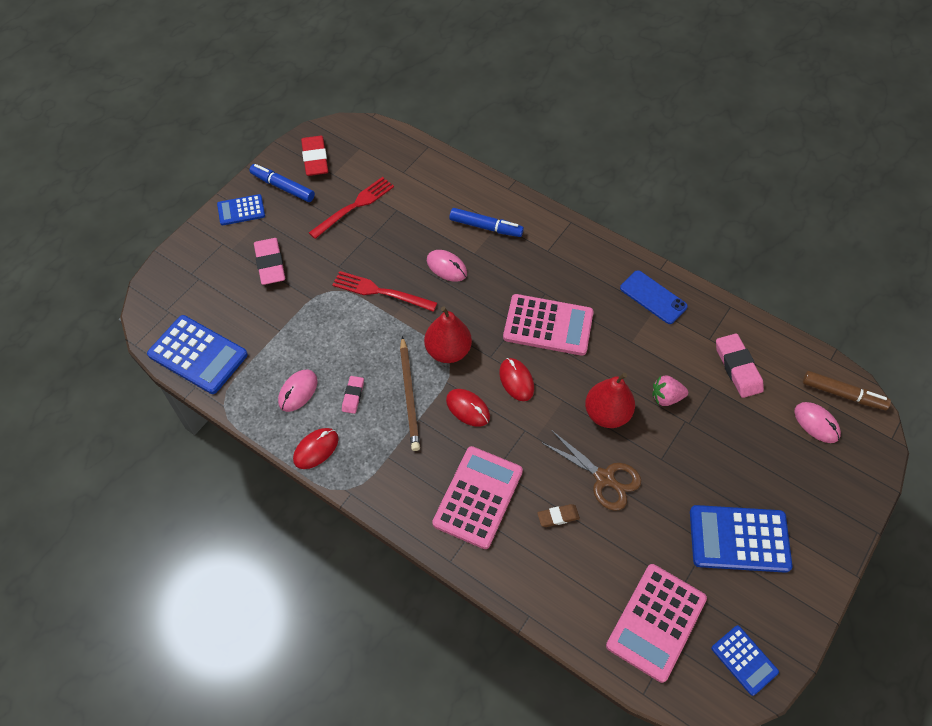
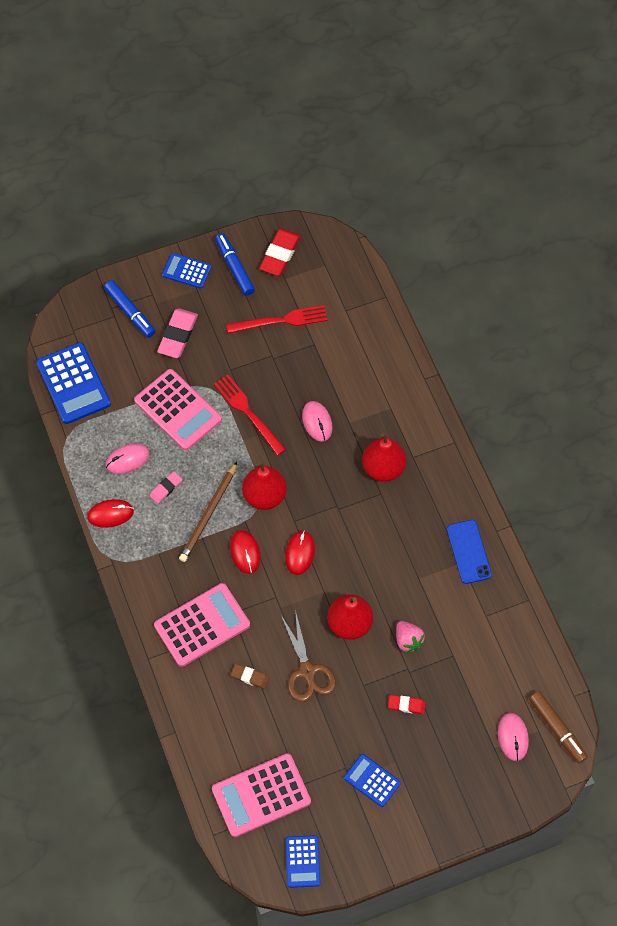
camera: 35 degrees right, 5 degrees up
(485, 227) = (377, 404): blue marker -> blue marker (130, 312)
(530, 272) = (383, 468): none -> red pear
(548, 325) = (361, 523): pink calculator -> pink calculator (178, 410)
(666, 397) = (408, 640): pink strawberry -> pink strawberry turned 150 degrees counterclockwise
(711, 453) = (406, 705): none -> red eraser
(737, 368) = (488, 653): pink eraser -> none
(739, 539) = (372, 780): blue calculator -> blue calculator, size x0.57

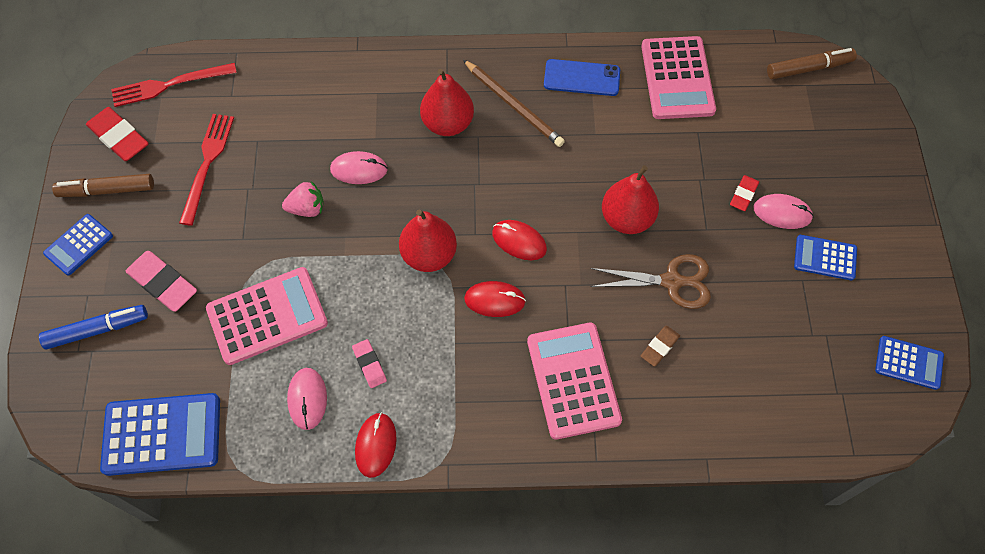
camera: 70 degrees left, 0 degrees up
(209, 514) = (426, 325): brown pencil -> brown pencil (513, 105)
(234, 268) = (107, 190): blue marker -> brown marker
(248, 412) = (310, 238): red fork -> red fork (169, 85)
(261, 795) = (816, 382): pink calculator -> pink calculator (677, 78)
(372, 780) = (825, 258): blue calculator -> blue calculator turned 45 degrees clockwise
(408, 640) = (666, 168): pink strawberry -> pink strawberry (307, 208)
(513, 737) = (807, 109): pink mouse -> pink mouse (782, 213)

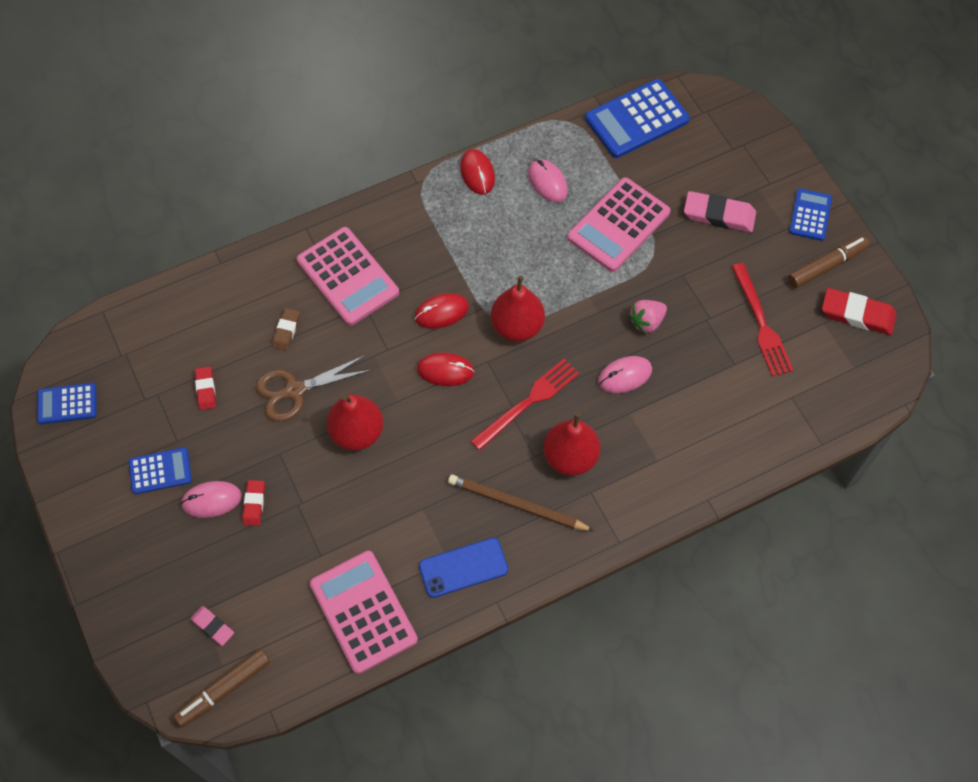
camera: 155 degrees right, 0 degrees up
(97, 330) = (741, 163): blue marker -> none
(169, 85) = (856, 382): red fork -> red fork (528, 402)
(369, 364) = (515, 223): pink eraser -> pink eraser (213, 626)
(761, 319) = (206, 389): none -> red eraser

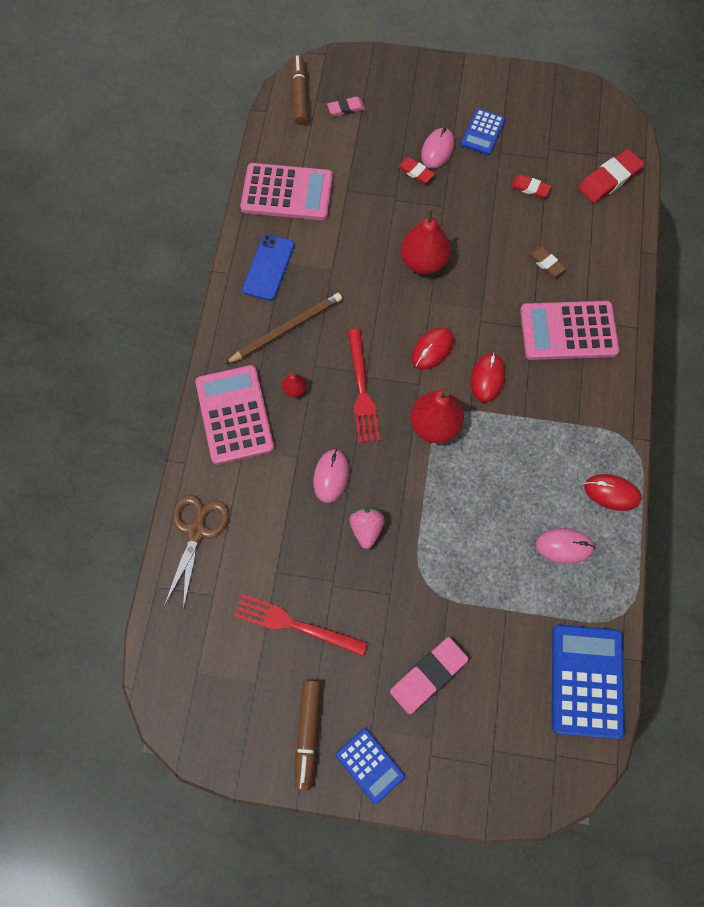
camera: 125 degrees right, 5 degrees up
(67, 404) = (577, 104): blue calculator -> none
(294, 390) = (489, 241): brown scissors -> brown scissors (196, 531)
(570, 457) = (294, 389): red pear -> red pear, size x0.47
(618, 225) = (477, 576): pink calculator -> pink calculator (234, 415)
(857, 314) = (241, 720): red eraser -> red eraser (609, 179)

